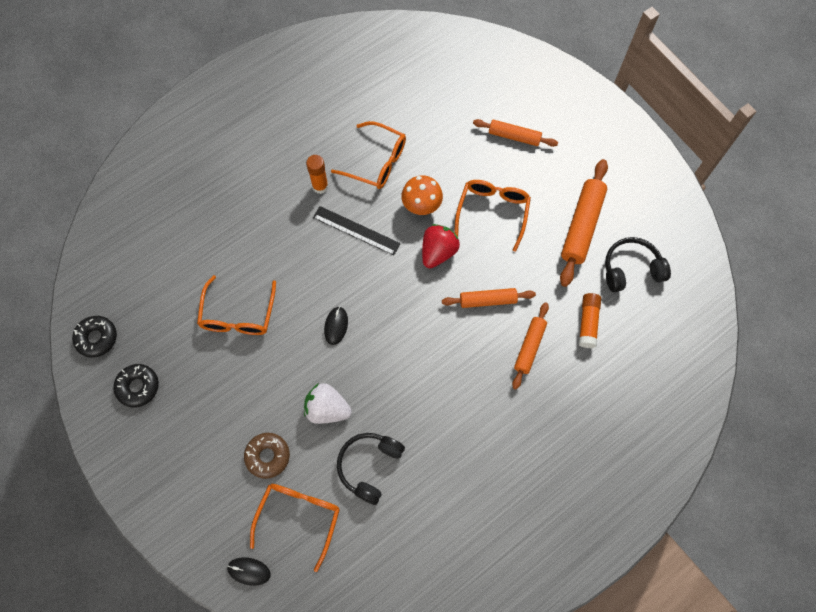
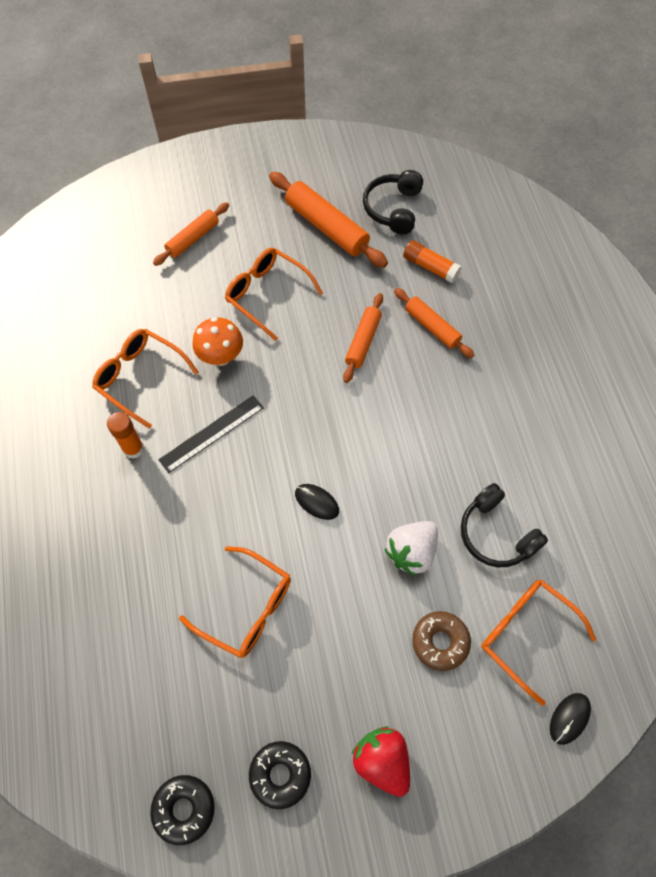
camera: 65 degrees left, 5 degrees down
(376, 162) = (140, 378): orange glasses -> orange glasses turned 105 degrees counterclockwise
(438, 252) = (284, 363): red strawberry -> red strawberry (382, 761)

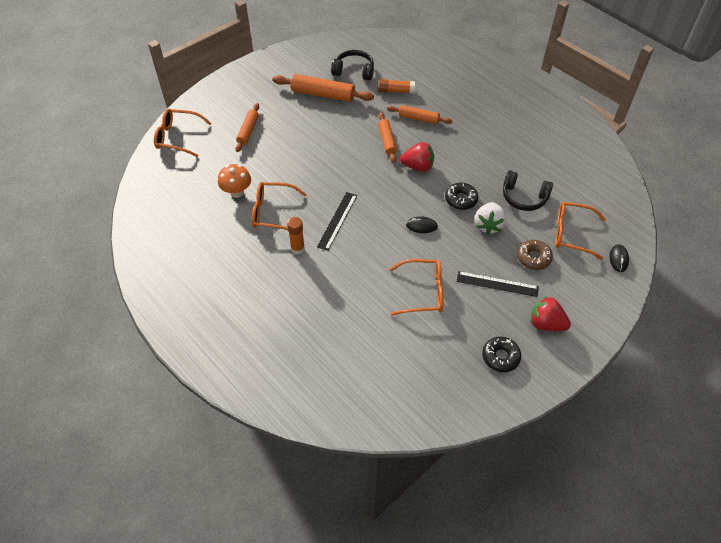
camera: 30 degrees left, 10 degrees down
(184, 809) = (463, 399): black donut -> black donut (461, 199)
(221, 356) = (312, 181): orange mushroom -> orange mushroom (237, 192)
(267, 294) = (315, 140): orange glasses -> orange glasses (178, 137)
(357, 655) = (497, 284): none -> black ruler
(377, 404) = (418, 166): none -> red strawberry
(393, 209) = (354, 71): black headphones -> black headphones turned 120 degrees clockwise

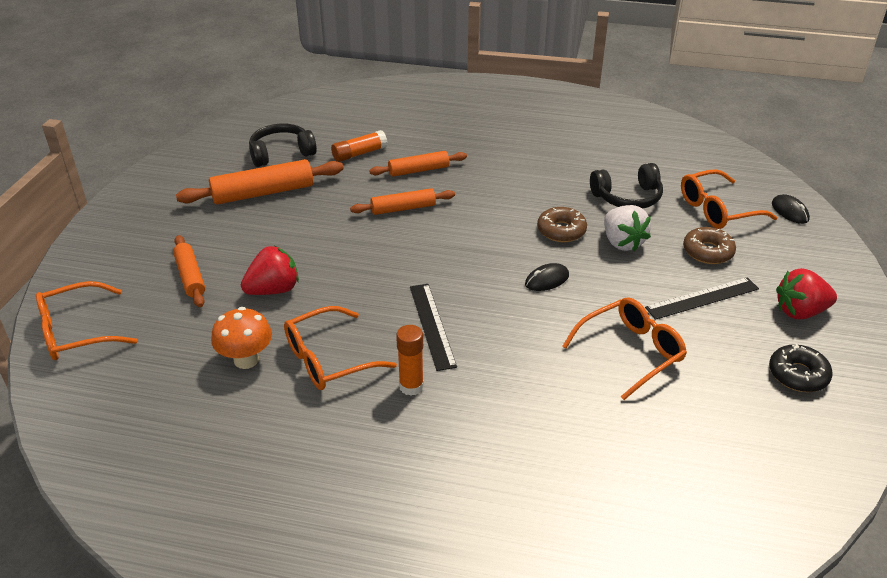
camera: 35 degrees left, 15 degrees down
(387, 140) = (403, 208): orange rolling pin -> orange rolling pin turned 60 degrees counterclockwise
(418, 166) = (472, 219): red strawberry -> red strawberry (273, 290)
(461, 199) = (561, 230): black donut -> brown donut

